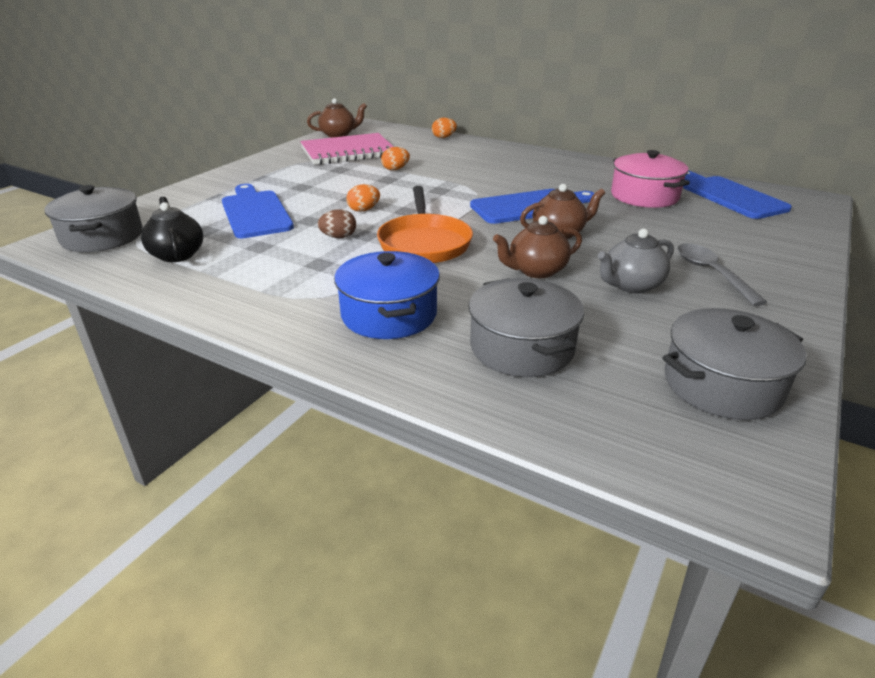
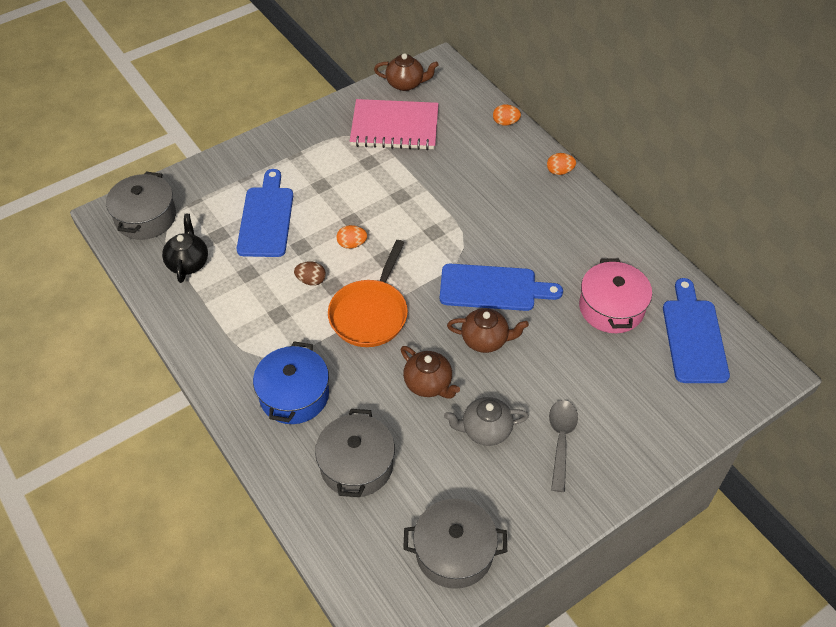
camera: 25 degrees right, 20 degrees up
(395, 169) = (419, 178): orange egg -> orange egg (559, 171)
(536, 271) = (429, 384): brown teapot -> brown teapot turned 135 degrees counterclockwise

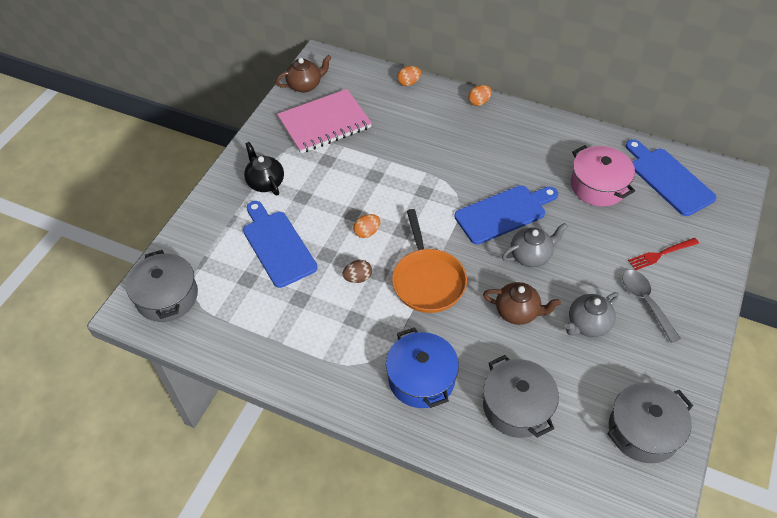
camera: 30 degrees left, 0 degrees up
(188, 263) = (239, 316): black teapot -> black teapot (265, 182)
(485, 340) = (531, 255): brown teapot -> grey teapot
(618, 404) = (661, 254): none -> red fork

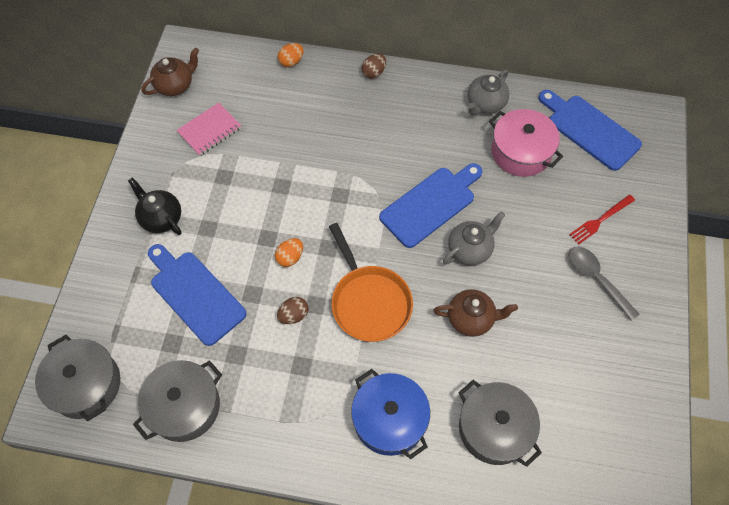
camera: 15 degrees left, 10 degrees up
(325, 123) = (210, 130): pink notebook -> pink notebook, size x0.59
(479, 102) = (374, 73): orange egg -> brown egg
(587, 324) = (544, 318): grey teapot -> grey teapot (485, 104)
(643, 430) = (624, 425): grey pot -> grey pot (184, 406)

